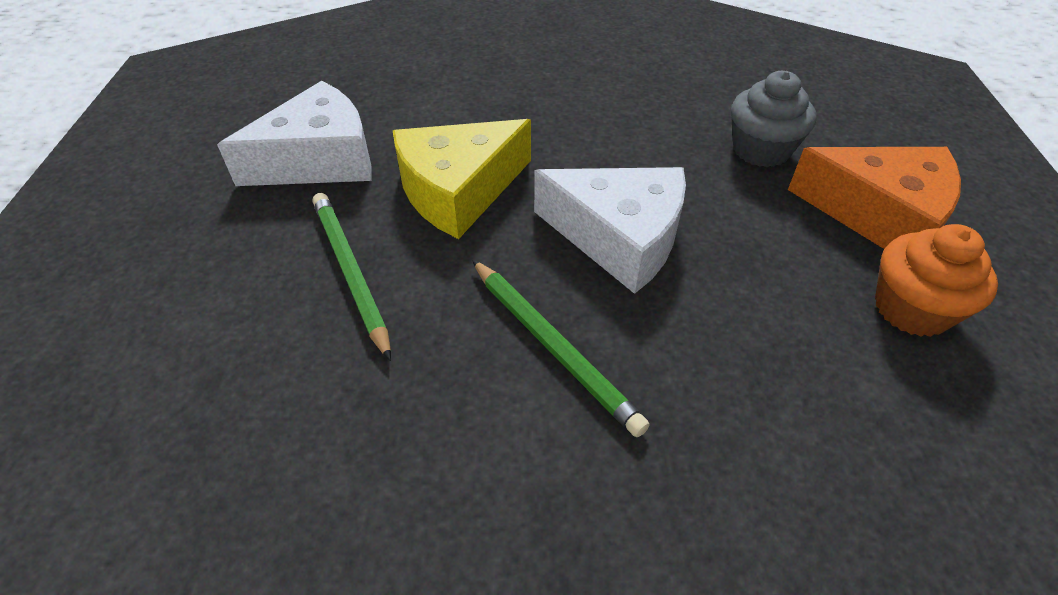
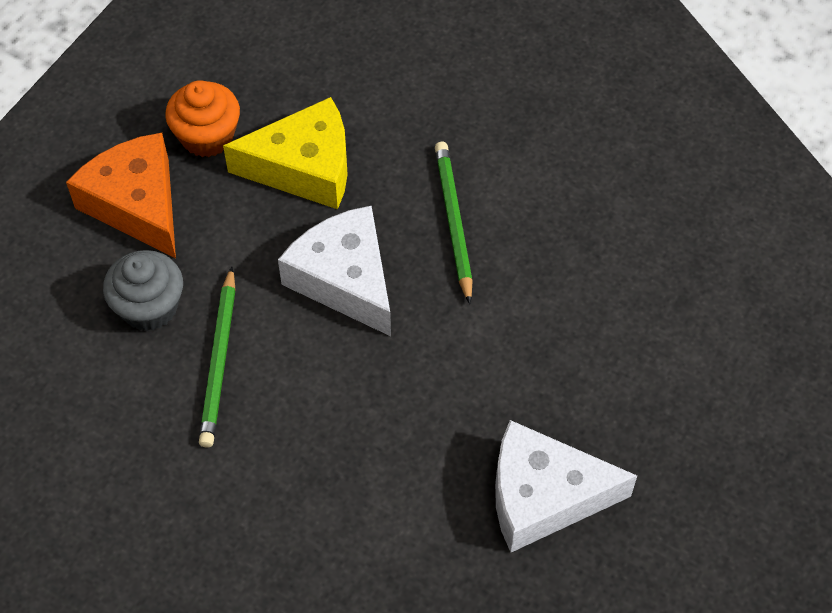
camera: 150 degrees left, 10 degrees up
(351, 272) = (562, 346): green pencil -> green pencil (219, 360)
(458, 191) = (438, 390): yellow cheese -> yellow cheese (304, 167)

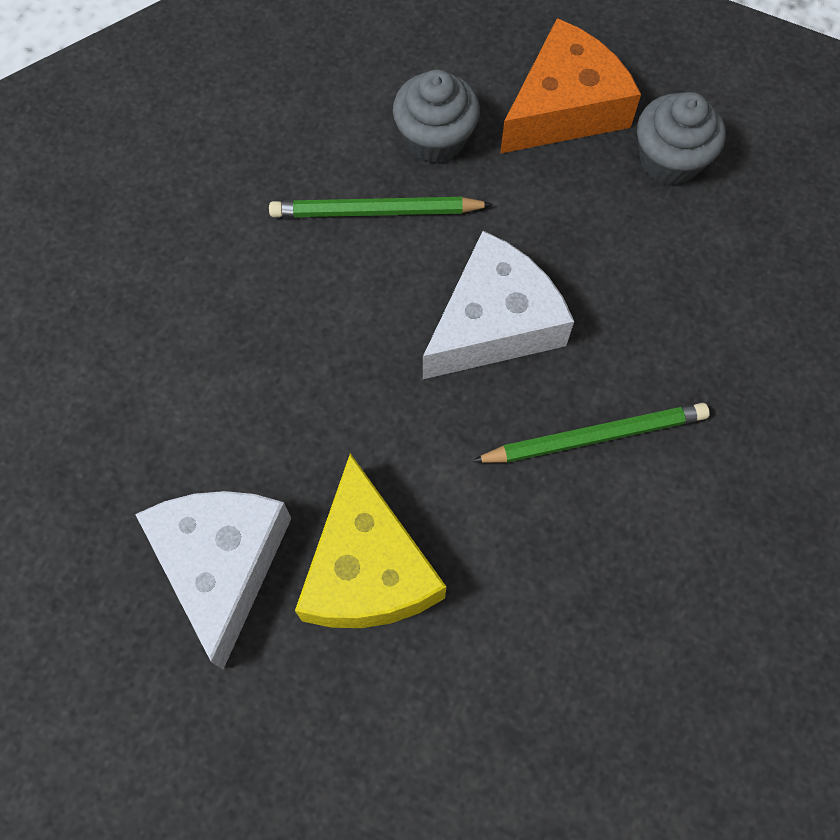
camera: 85 degrees right, 10 degrees up
(207, 136) = (669, 160): orange cupcake -> grey cupcake
(304, 167) = (645, 264): yellow cheese -> yellow cheese (367, 569)

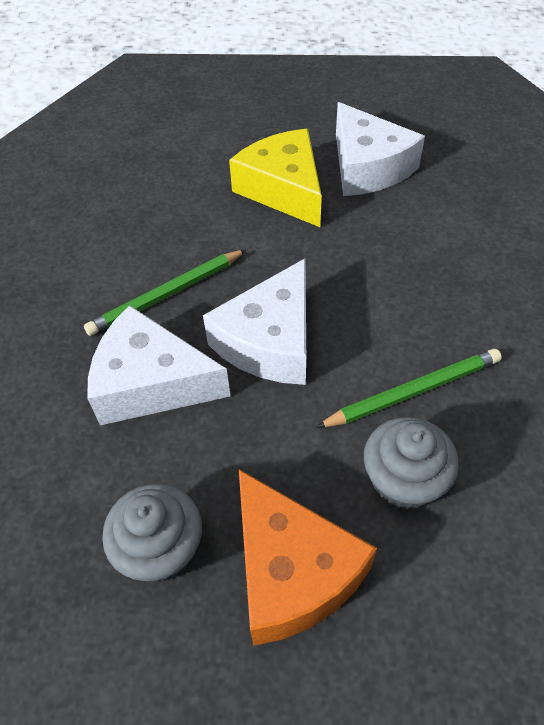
camera: 160 degrees right, 15 degrees down
(565, 107) = (292, 571): orange cheese -> orange cheese turned 60 degrees counterclockwise
(642, 322) = (151, 382): none -> white cheese

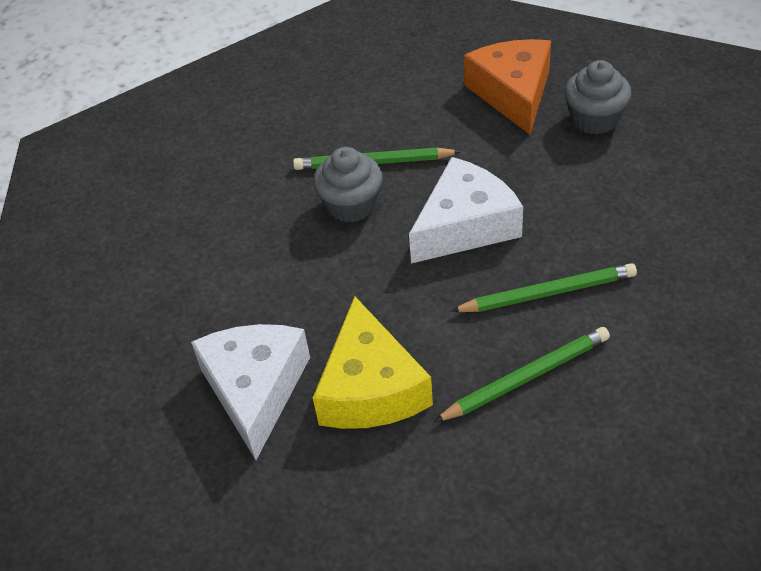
camera: 155 degrees left, 5 degrees down
(151, 382) = (580, 218): white cheese -> none
(167, 225) = (526, 378): none -> green pencil
(403, 481) = (417, 117): grey cupcake -> grey cupcake (351, 205)

